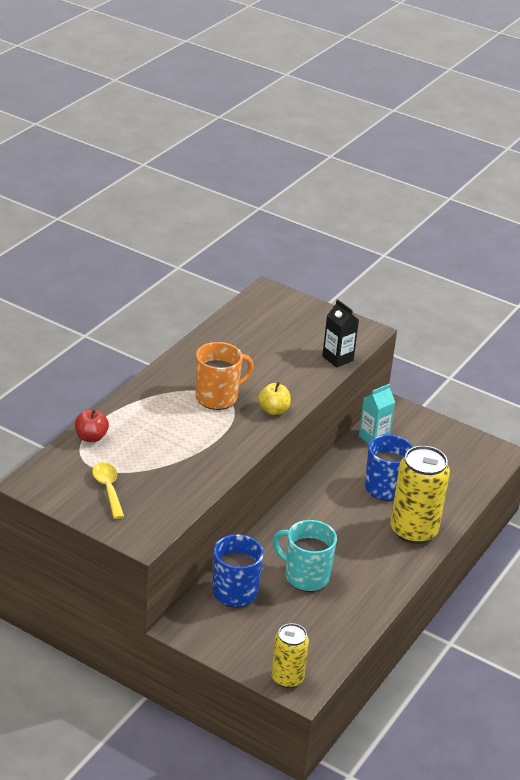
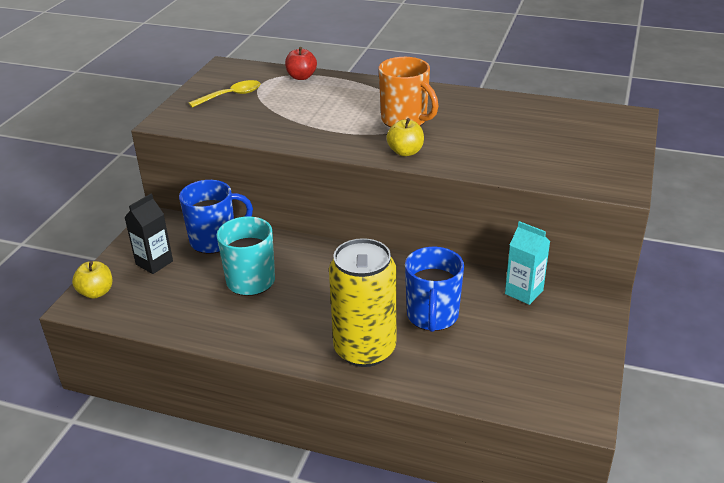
camera: 80 degrees right, 0 degrees up
(287, 678) = (96, 292): yellow can -> yellow apple
(337, 358) = (539, 175): black carton -> black carton (154, 263)

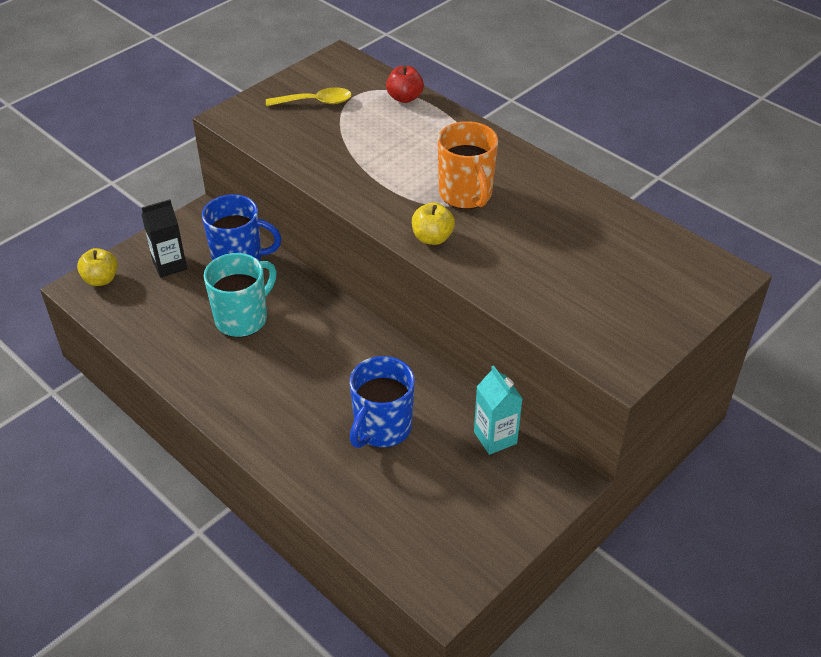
camera: 25 degrees right, 10 degrees up
(365, 349) = (292, 438): yellow can -> none

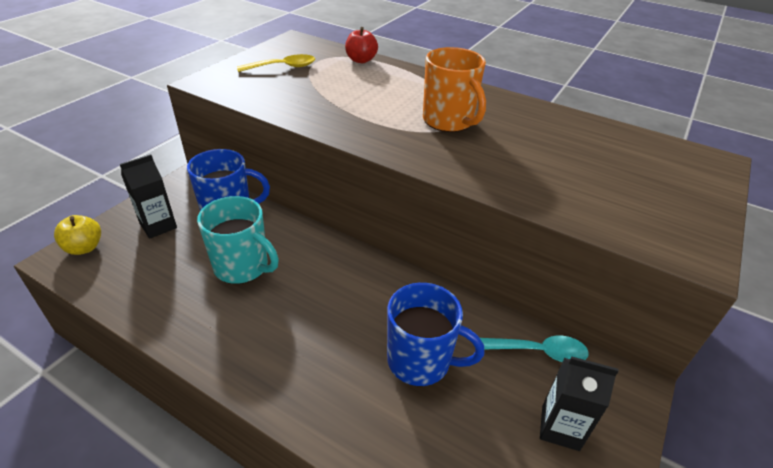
camera: 15 degrees left, 5 degrees down
(243, 318) = (242, 267): turquoise mug -> turquoise mug turned 90 degrees clockwise
(382, 428) = (420, 361): blue mug -> blue mug turned 90 degrees counterclockwise
(432, 238) = (435, 158): yellow apple -> none
(482, 499) = (560, 427): none -> black carton
(495, 437) = (539, 352): turquoise carton -> turquoise spoon

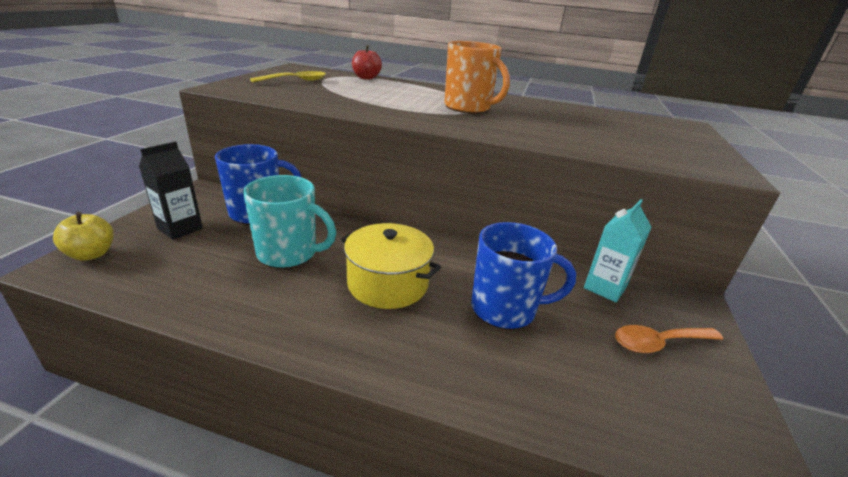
camera: 15 degrees left, 10 degrees down
(320, 314) = (388, 283): none -> yellow pot
(539, 352) = (605, 288): turquoise spoon -> turquoise carton
(560, 427) = (658, 343): black carton -> orange spoon

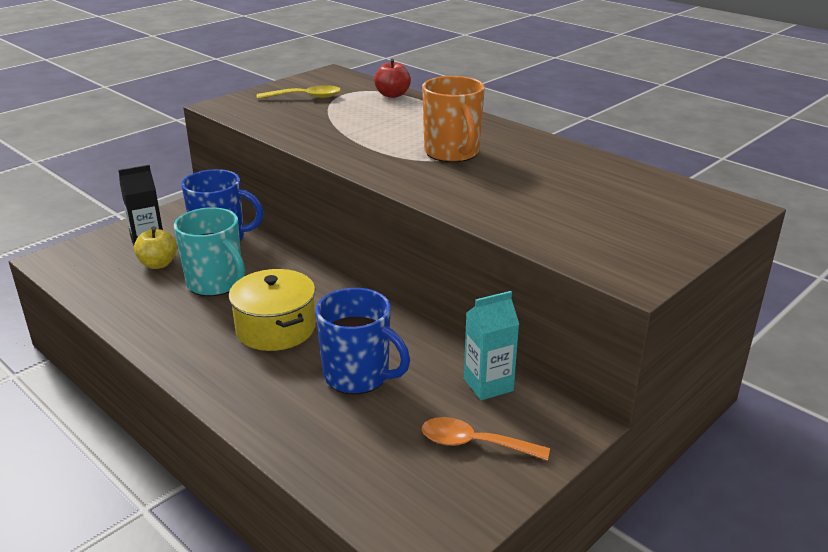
camera: 30 degrees right, 0 degrees up
(91, 254) = (74, 253): yellow apple -> yellow apple (158, 264)

